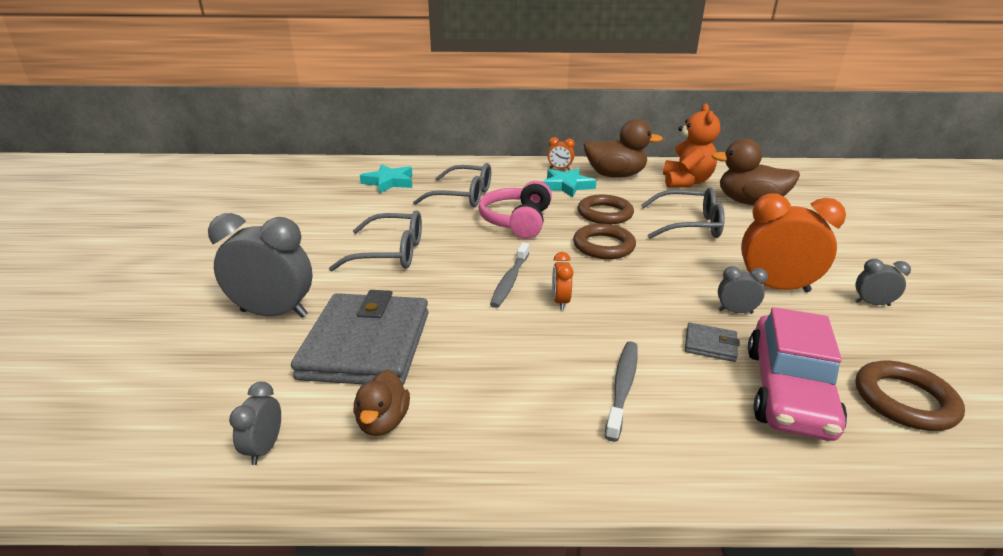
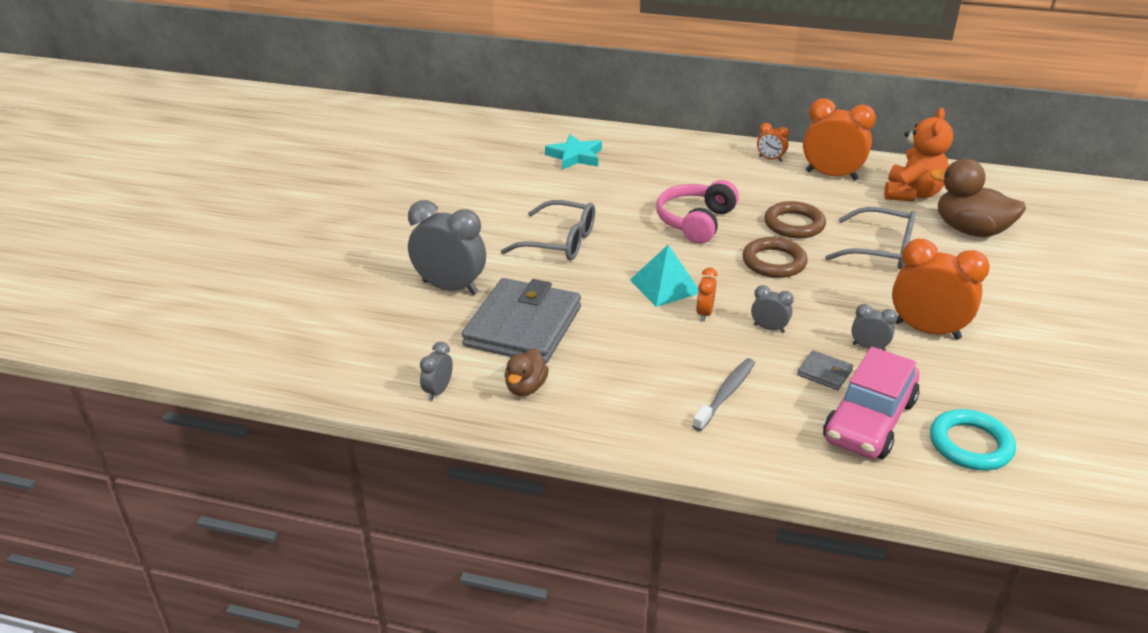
camera: 15 degrees right, 5 degrees up
(463, 196) = (649, 183): grey glasses -> none
(510, 280) = (665, 286): grey toothbrush -> turquoise pyramid
(567, 186) = (768, 183): turquoise star -> none
(615, 175) = (831, 175): brown duck -> orange clock
(872, 303) = (1016, 360): grey clock -> grey clock (769, 328)
(904, 400) = (970, 445): brown ring -> turquoise ring

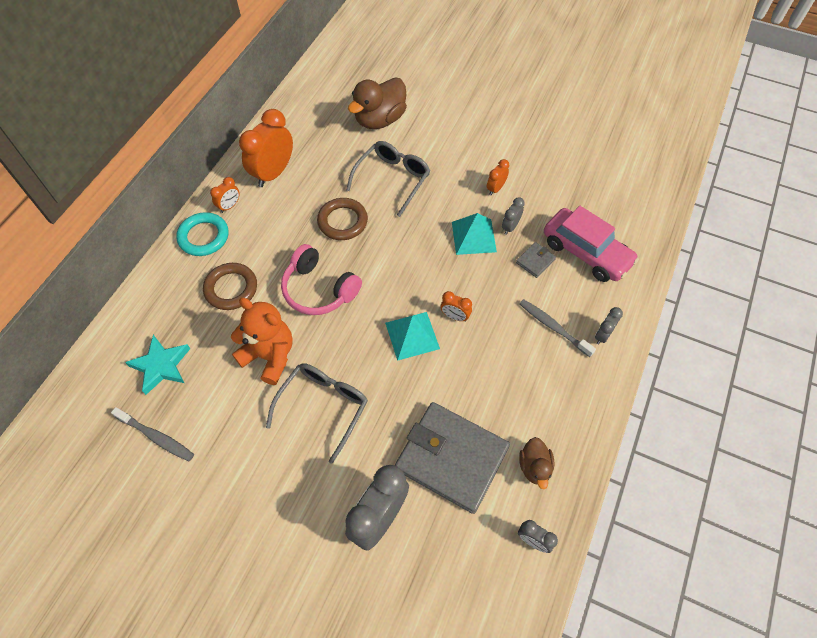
camera: 80 degrees left, 25 degrees up
(507, 166) = (156, 437): none -> grey toothbrush
(526, 387) = (534, 467): brown duck -> brown duck turned 60 degrees clockwise
(769, 328) = (480, 279): grey clock -> grey clock (602, 335)
(774, 262) = (394, 251): brown ring -> brown ring (231, 288)
(832, 318) = (473, 236): none -> turquoise pyramid
(912, 194) = (319, 133): orange teddy bear -> orange teddy bear (269, 356)
(926, 330) = (495, 188): orange clock -> orange clock, size x0.48
(970, 445) = (610, 209): turquoise ring -> turquoise ring (204, 237)

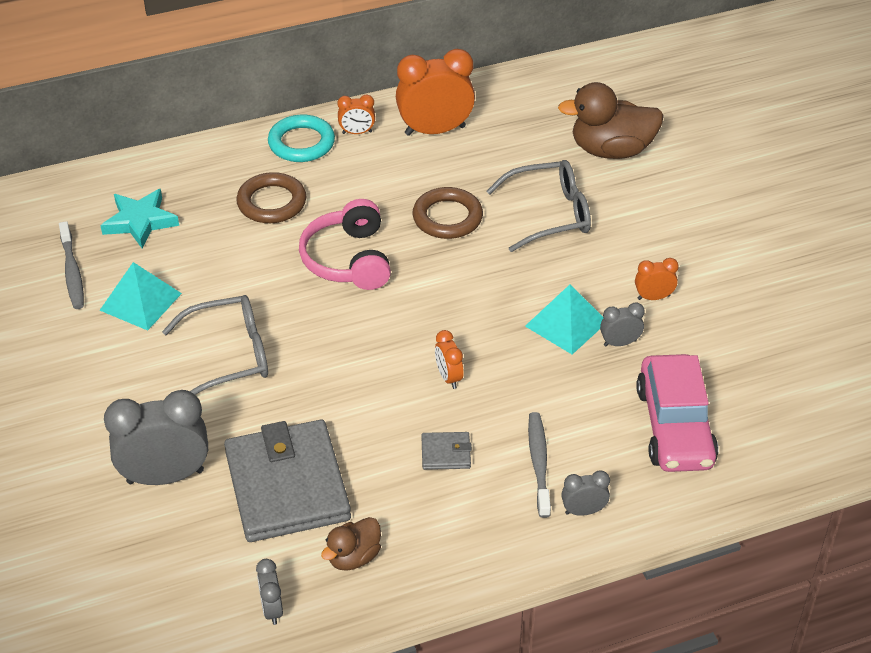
camera: 45 degrees right, 15 degrees down
(269, 356) = (236, 281): orange teddy bear -> none
(412, 335) = (385, 361): turquoise pyramid -> turquoise pyramid (140, 301)
(535, 261) = (603, 393): grey wallet -> grey wallet (446, 453)

